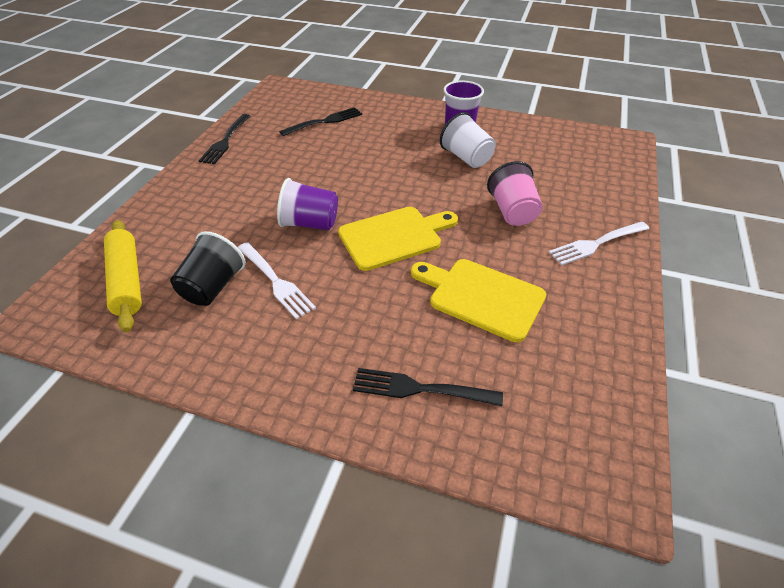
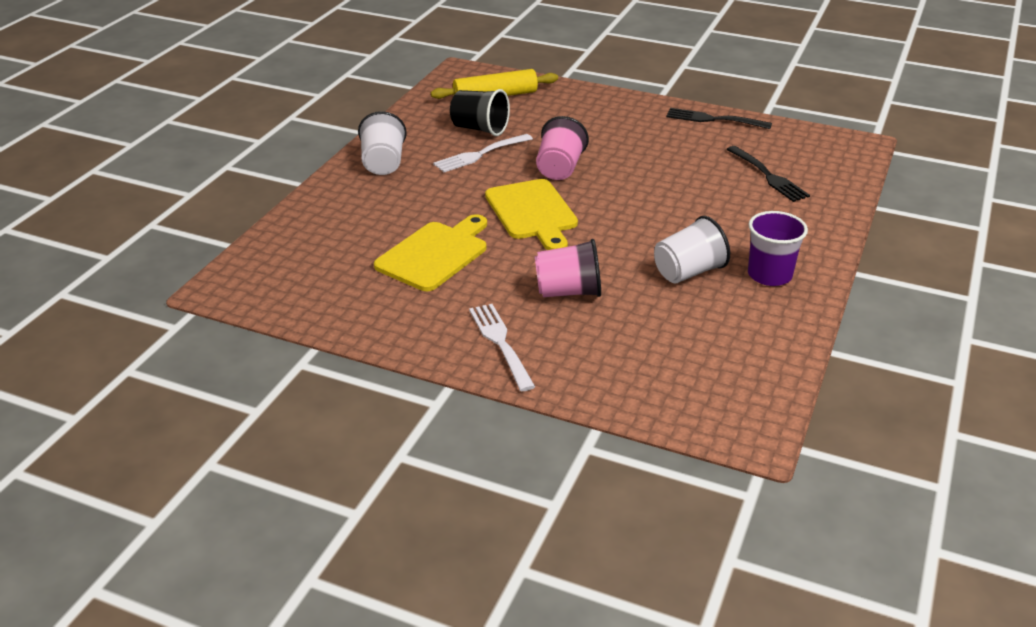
camera: 95 degrees right, 10 degrees down
(292, 368) = (383, 164): none -> white cup
(310, 223) = (559, 168): purple cup -> pink cup
(421, 389) = (344, 215): black fork -> none

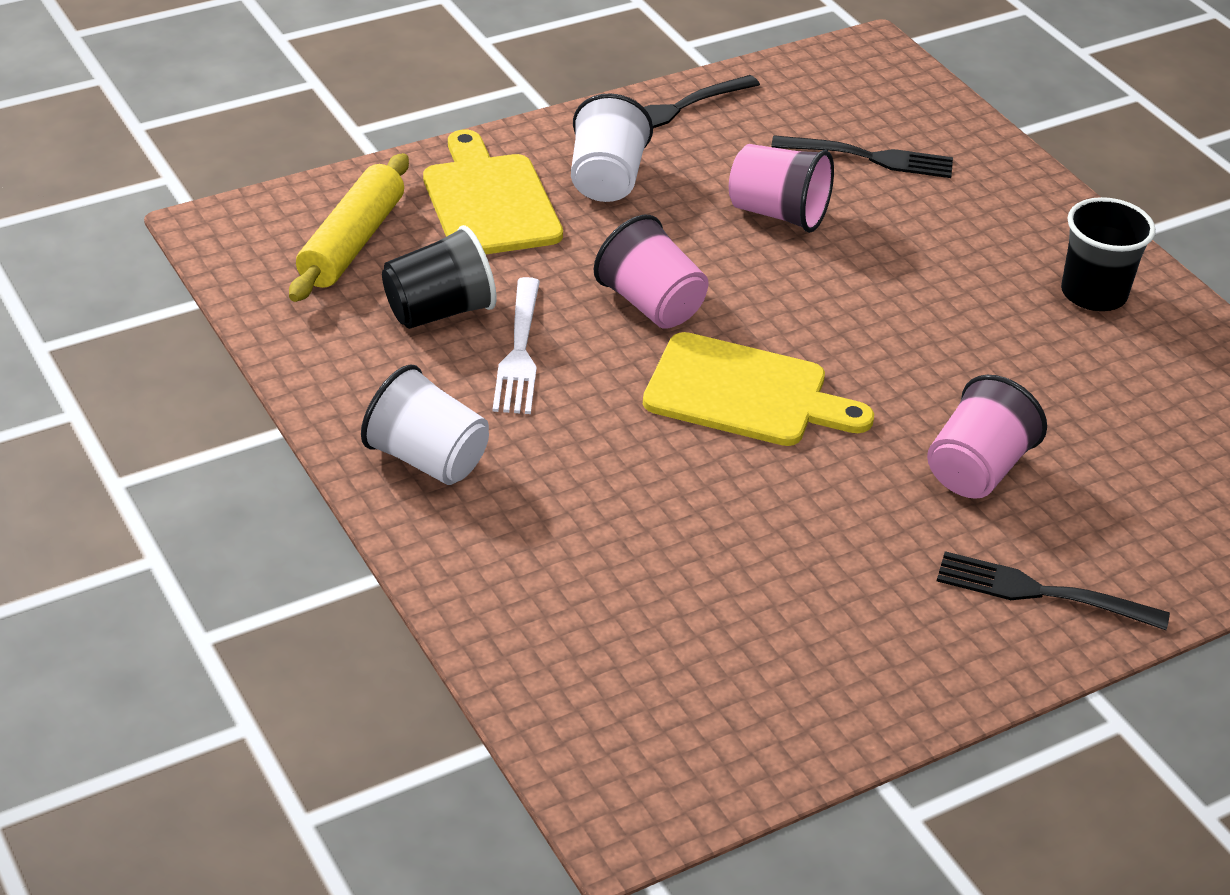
camera: 55 degrees left, 5 degrees up
(435, 254) = (758, 540): yellow cutting board -> yellow cutting board (489, 201)
(501, 343) = (1042, 593): white fork -> black fork
(679, 171) = (777, 214): none -> pink cup
(688, 272) = (1027, 349): white cup -> white cup (606, 180)
(769, 275) = (1093, 294): purple cup -> black cup

